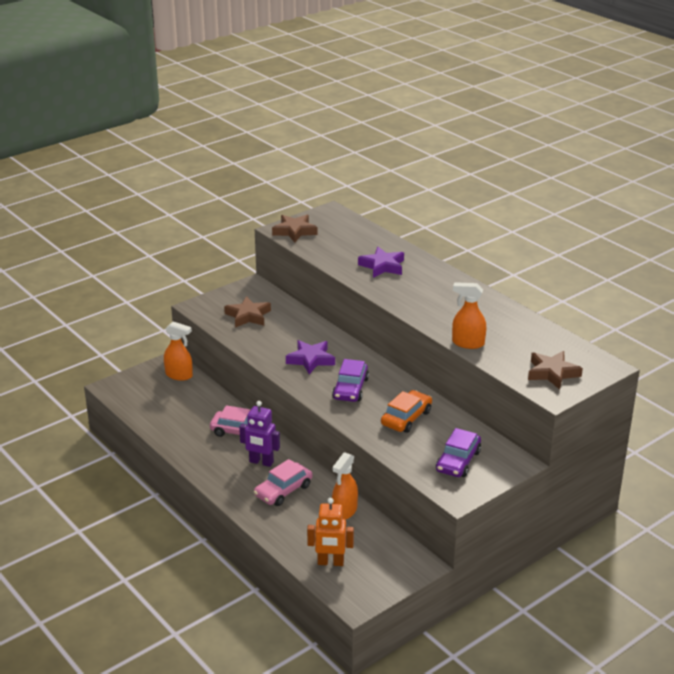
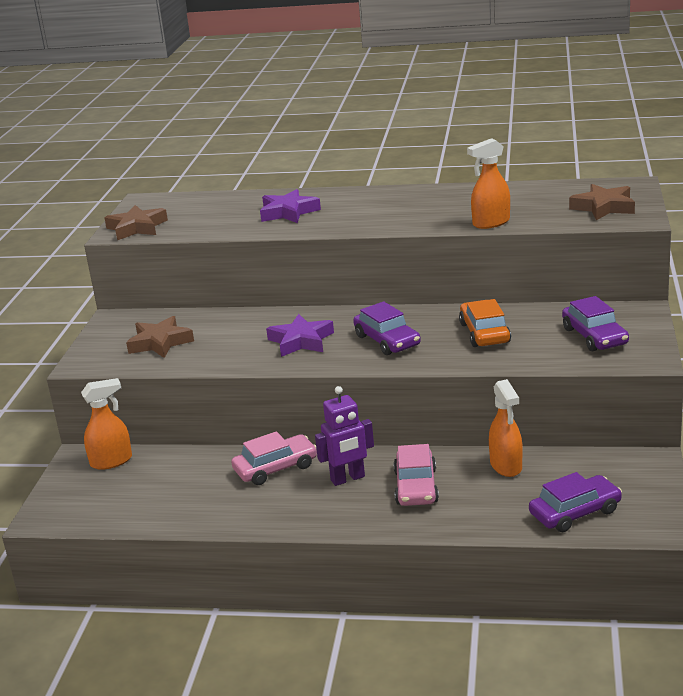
camera: 40 degrees left, 5 degrees down
(330, 562) = (575, 512): orange robot -> purple car

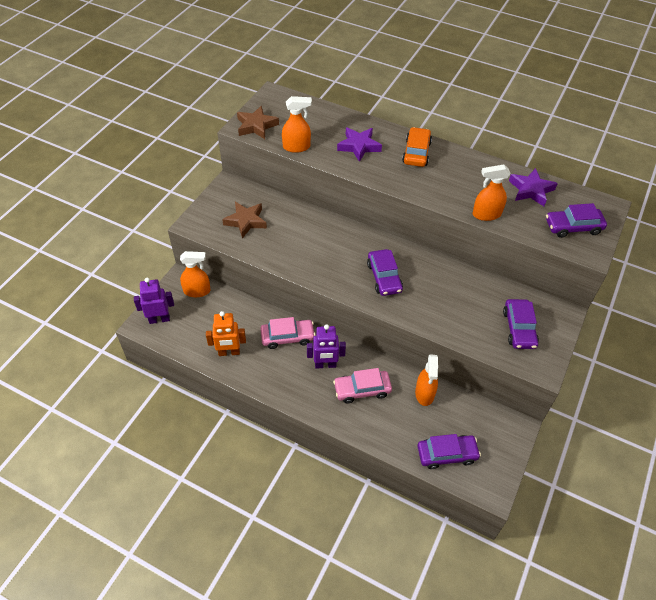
camera: 15 degrees right, 25 degrees up
(67, 504) = (159, 319): none -> purple robot
(196, 506) = (229, 352): none -> orange robot
(204, 231) = (297, 147): none -> orange spray bottle
(301, 341) = (331, 255): purple star -> purple star (531, 190)
(416, 487) = (362, 389): pink car -> pink car turned 60 degrees clockwise
(484, 333) = (449, 295): orange car -> orange car (416, 152)
(603, 207) = (573, 227): brown star -> purple car

